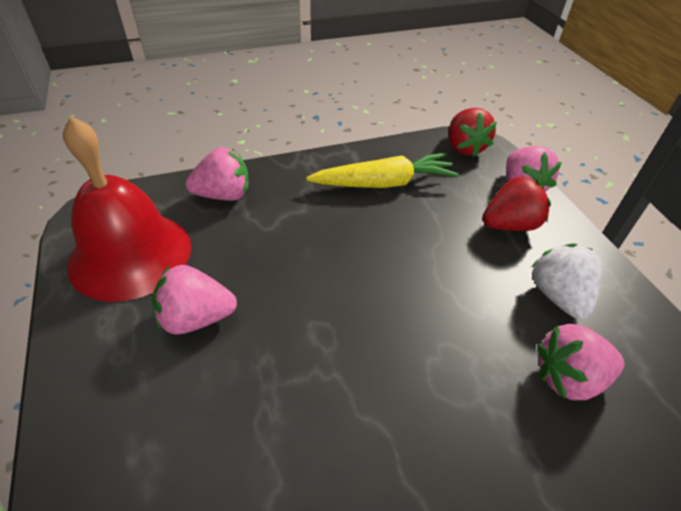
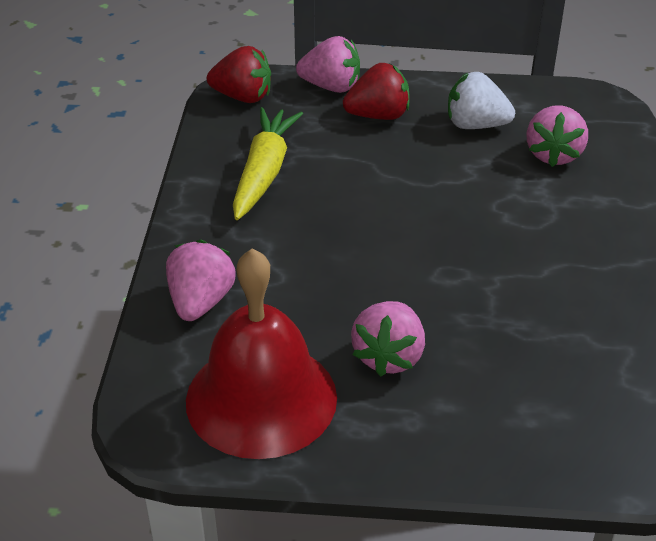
camera: 65 degrees left, 5 degrees down
(509, 225) = (378, 115): red strawberry -> red strawberry turned 75 degrees clockwise

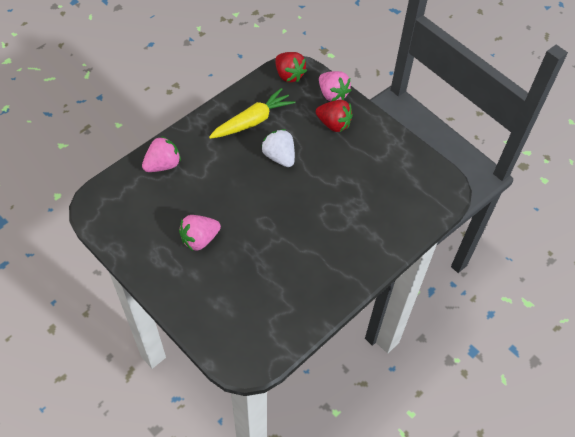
camera: 40 degrees right, 15 degrees up
(261, 398) = (138, 221): red bell -> none
(475, 125) = (370, 159): white strawberry -> white strawberry (279, 157)
(553, 155) = (384, 199): pink strawberry -> none

